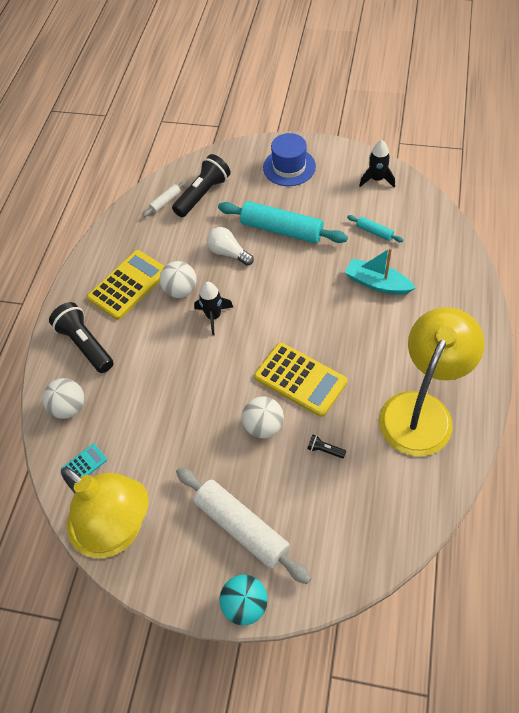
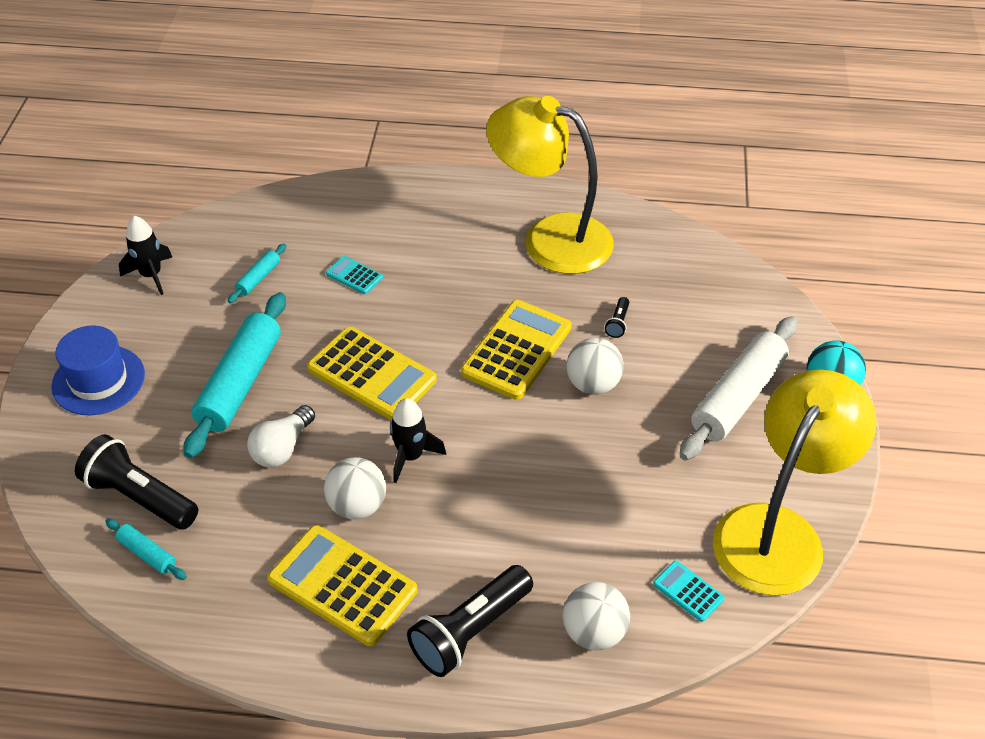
camera: 100 degrees left, 10 degrees down
(165, 202) = (147, 554): white rolling pin -> turquoise rolling pin
(283, 295) = (372, 374): none -> yellow calculator
(377, 283) = (354, 276): turquoise boat -> turquoise calculator

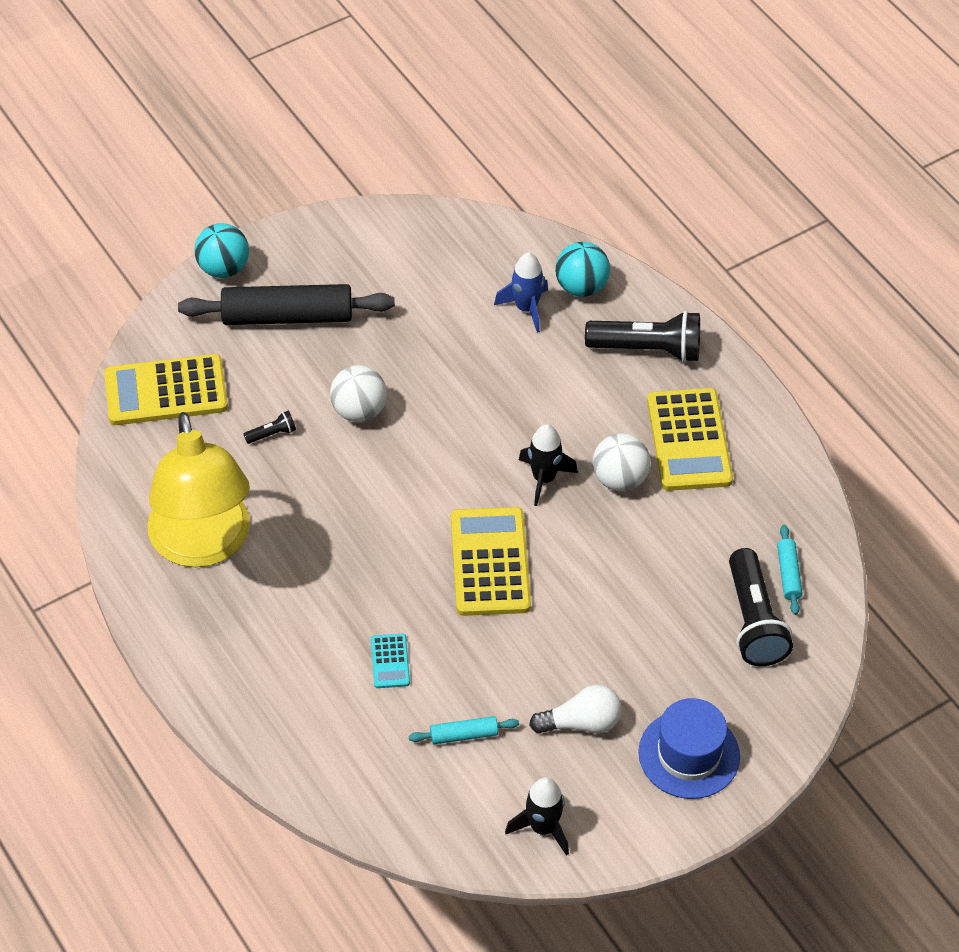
camera: 130 degrees left, 5 degrees up
(240, 383) = (589, 647): turquoise rolling pin -> none
(282, 448) = (619, 566): white light bulb -> white light bulb (581, 723)
(516, 350) = (368, 482): yellow calculator -> yellow calculator (166, 391)
(594, 632) = (581, 287): white ball -> turquoise ball
(605, 569) = (526, 308): none -> blue rocket
(688, 591) = (499, 257): turquoise calculator -> none
(738, 397) = (287, 316): white rolling pin -> black rolling pin
(778, 531) = (400, 235): yellow lamp -> none

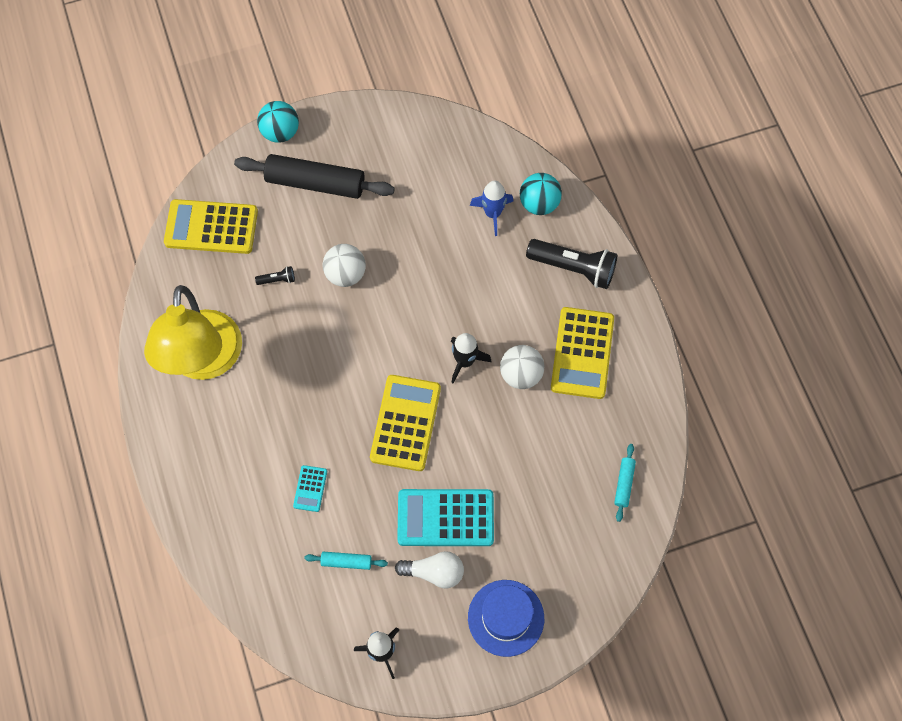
camera: 15 degrees right, 15 degrees up
(576, 658) = (445, 518): none -> turquoise calculator
(753, 621) = (586, 518): black flashlight -> none

